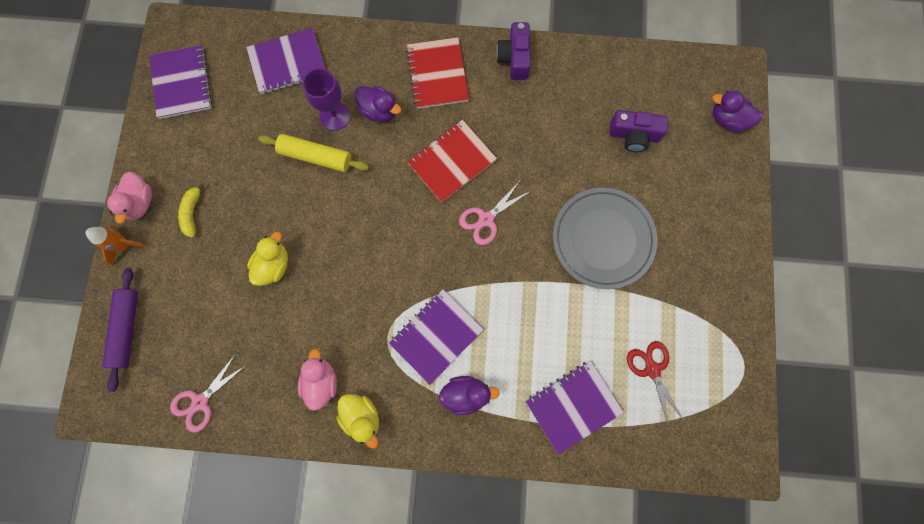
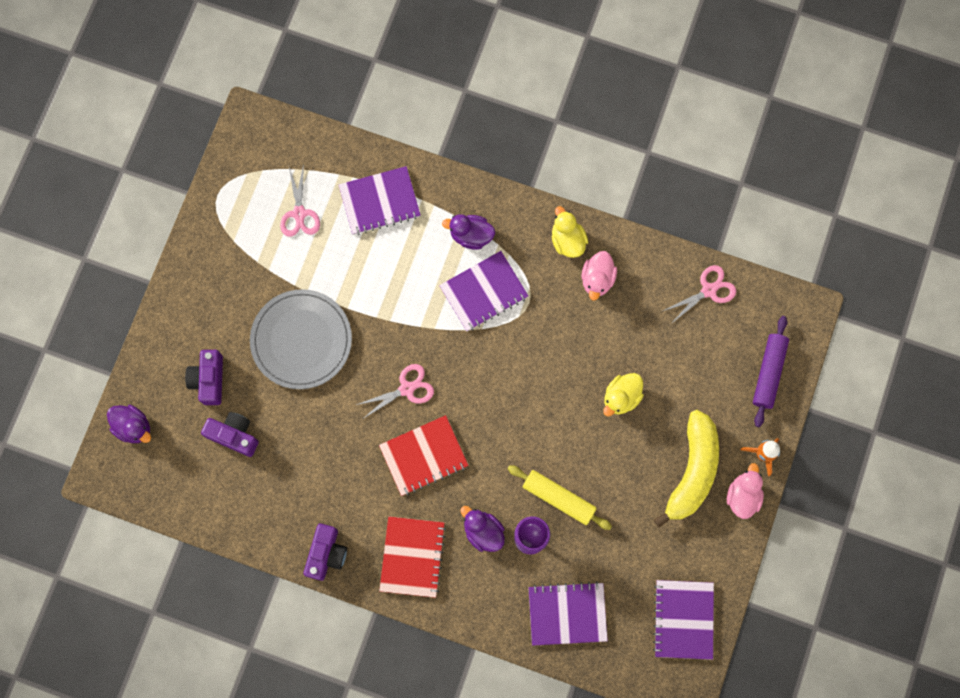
camera: 165 degrees left, 0 degrees up
(192, 212) = (692, 471): yellow banana -> yellow banana, size x2.17
(652, 369) = (299, 213): red scissors -> pink scissors
(676, 179) = (209, 380): none -> purple camera

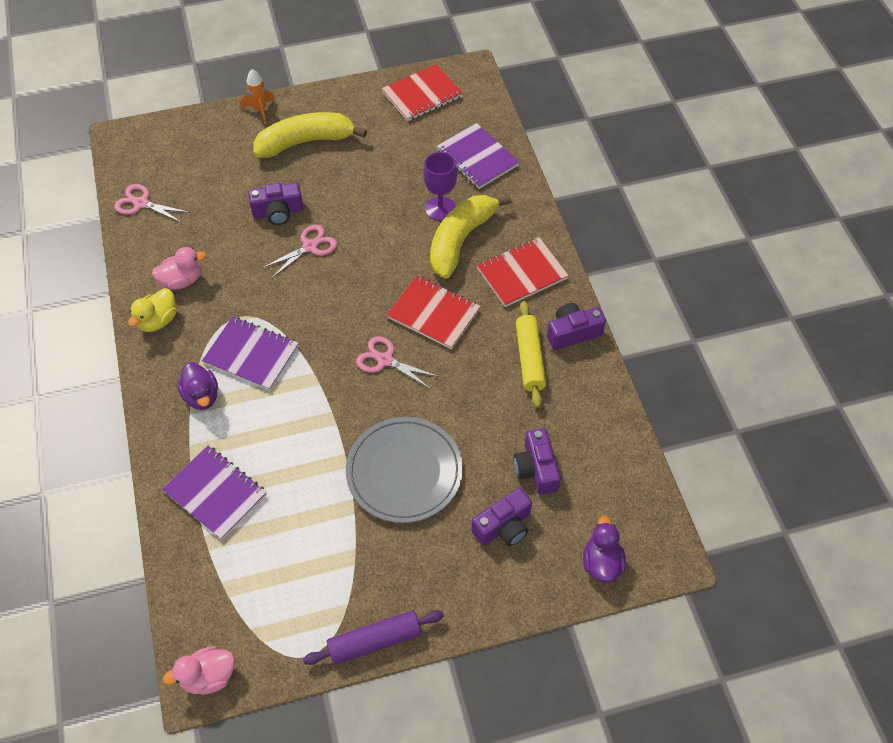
camera: 125 degrees left, 20 degrees down
(299, 213) = (276, 559): pink scissors -> pink scissors (310, 246)
(483, 531) = (461, 240): purple duck -> yellow banana
(558, 498) = (394, 208): yellow rolling pin -> yellow rolling pin (529, 358)
(621, 397) = (278, 212): yellow duck -> purple camera
(683, 619) = (422, 95): purple notebook -> red notebook
(742, 495) = (301, 106): pink duck -> pink duck (208, 676)
(768, 373) = (189, 136): purple rolling pin -> purple rolling pin (375, 641)

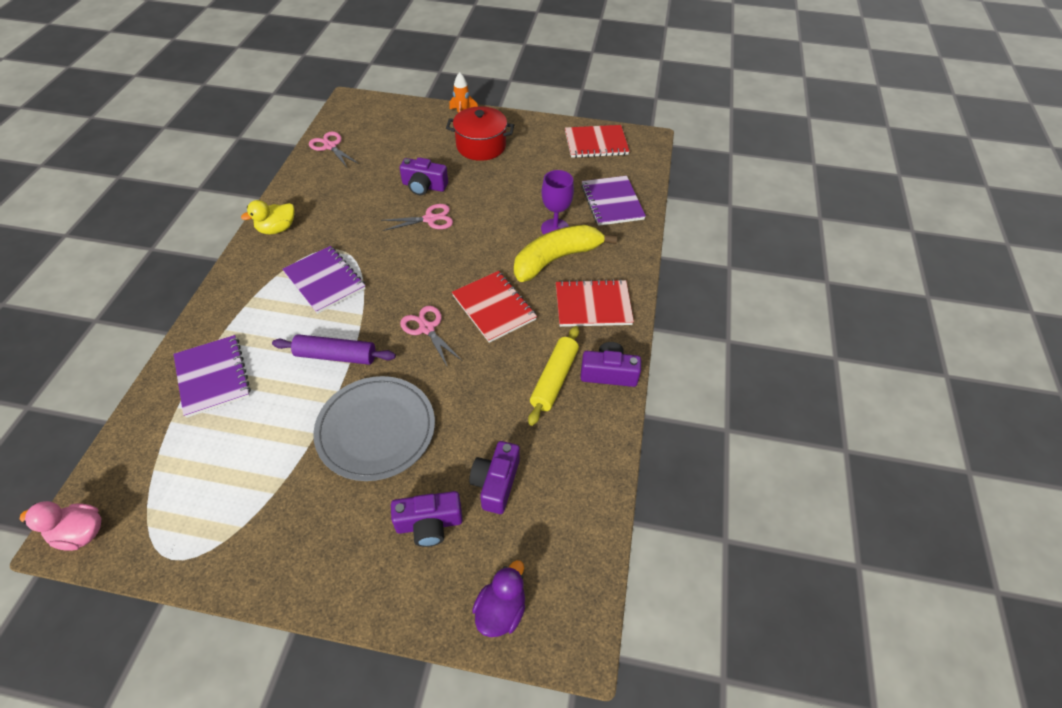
camera: 25 degrees right, 5 degrees down
(182, 280) = (316, 208): pink duck -> none
(202, 396) = (263, 296): purple duck -> none
(306, 142) = (481, 146): yellow banana -> red pot
(375, 641) = (237, 576): purple rolling pin -> purple rolling pin (336, 356)

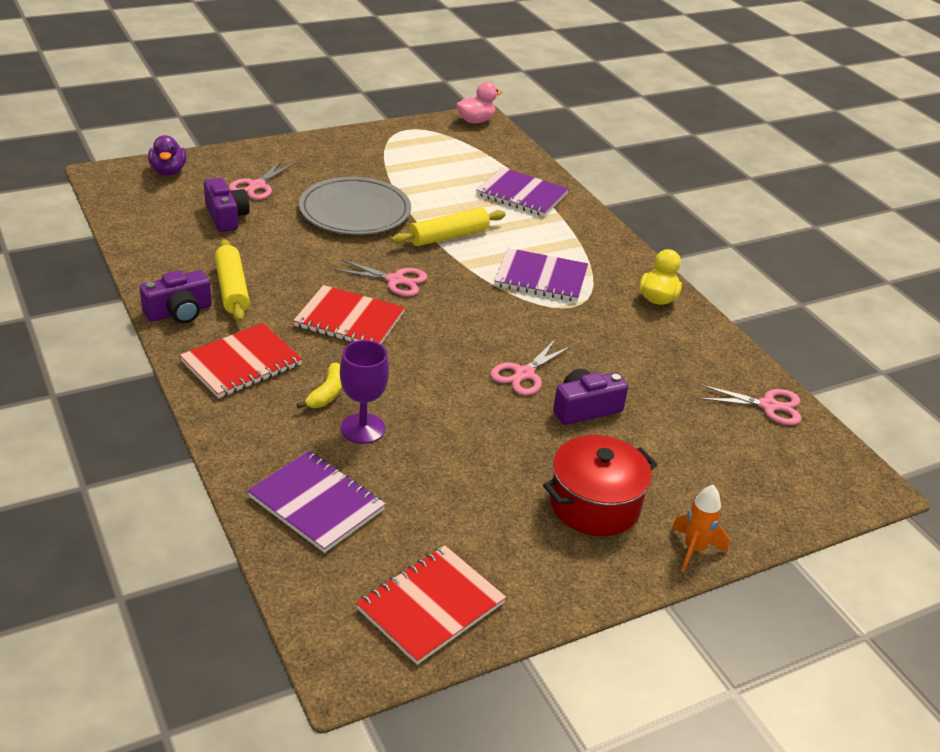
camera: 140 degrees right, 15 degrees down
(336, 356) = (448, 236): purple rolling pin -> yellow rolling pin
(429, 524) = (257, 186): purple camera -> pink scissors
(556, 259) = (327, 393): yellow banana -> yellow banana, size x0.46

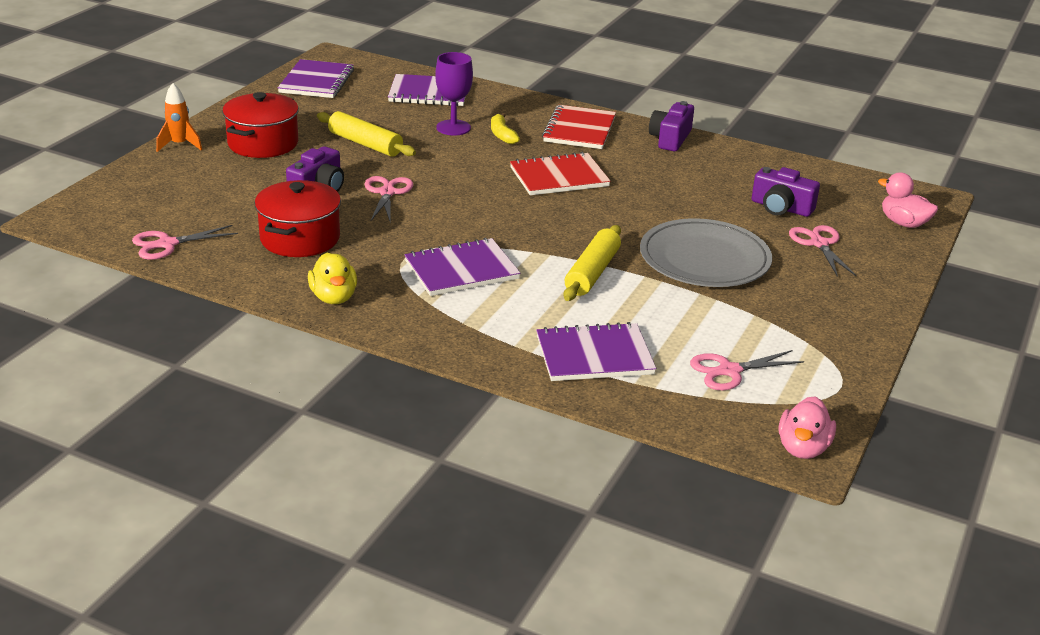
camera: 145 degrees right, 5 degrees down
(168, 171) = (903, 223): purple duck -> pink duck
(232, 289) = (669, 163): yellow rolling pin -> yellow rolling pin (365, 144)
(395, 280) = (573, 216): pink scissors -> pink scissors (729, 371)
(431, 606) = (316, 81): red notebook -> purple notebook
(645, 360) = (300, 238): none -> red pot

